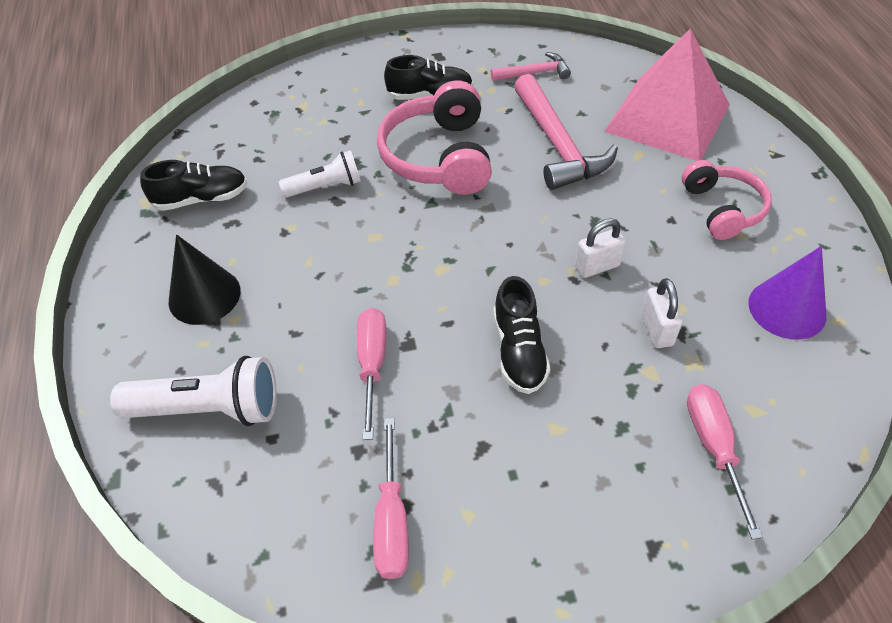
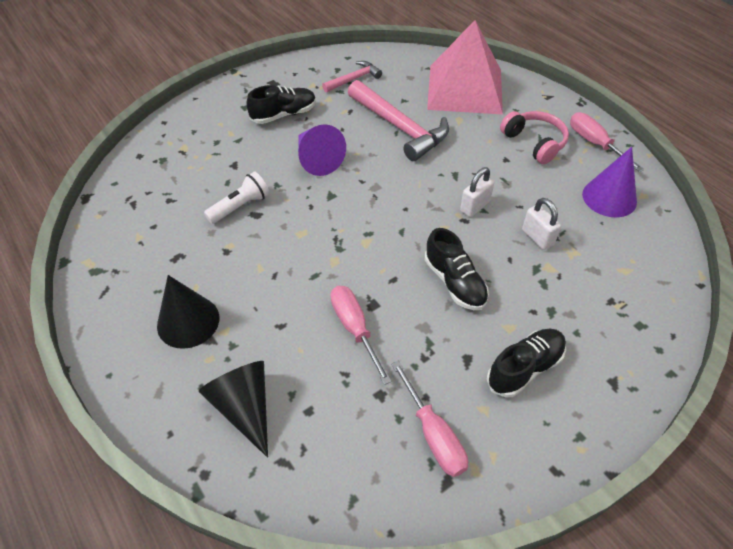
camera: 25 degrees left, 0 degrees up
(202, 199) = (139, 245): black shoe -> black shoe (525, 368)
(209, 409) = (244, 407): white flashlight -> black cone
(439, 157) = (317, 159): pink headphones -> purple cone
(713, 446) = (614, 302): pink screwdriver -> pink screwdriver (594, 143)

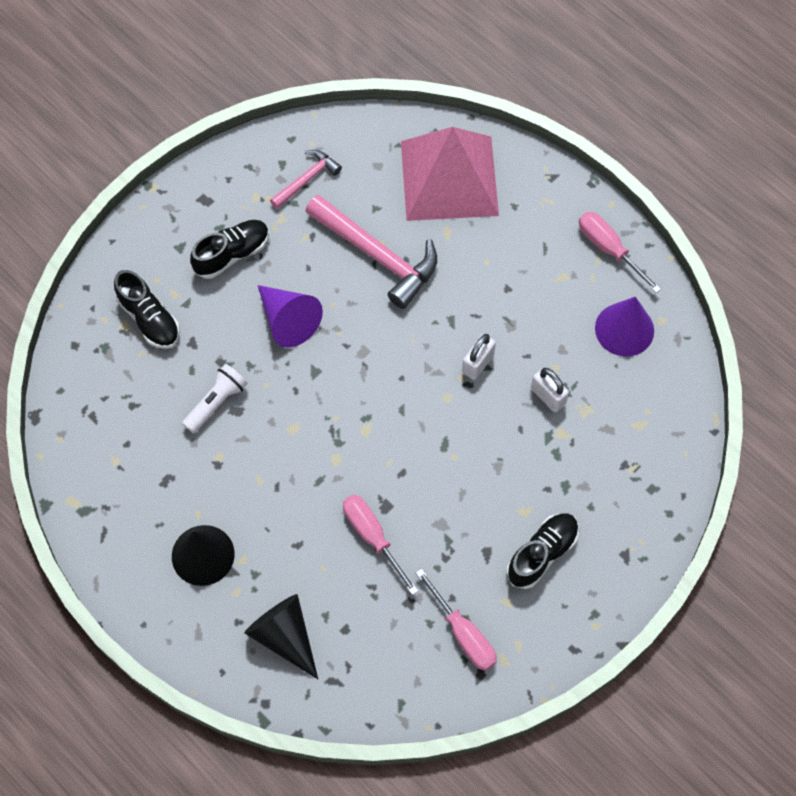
camera: 10 degrees left, 15 degrees up
(454, 282) = (466, 467): black shoe -> black shoe (149, 319)
(534, 143) = (539, 257): pink headphones -> none

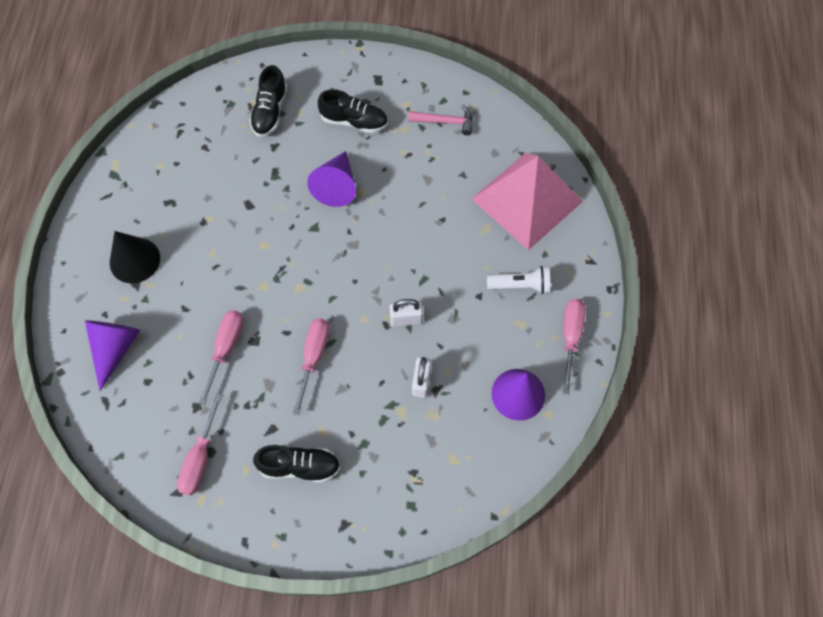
camera: 50 degrees right, 0 degrees up
(216, 402) = (245, 189): white flashlight -> white flashlight (520, 285)
(284, 636) = (115, 348): black cone -> purple cone
(378, 256) = (430, 201): pink hammer -> none
(447, 467) = (313, 357): none -> pink screwdriver

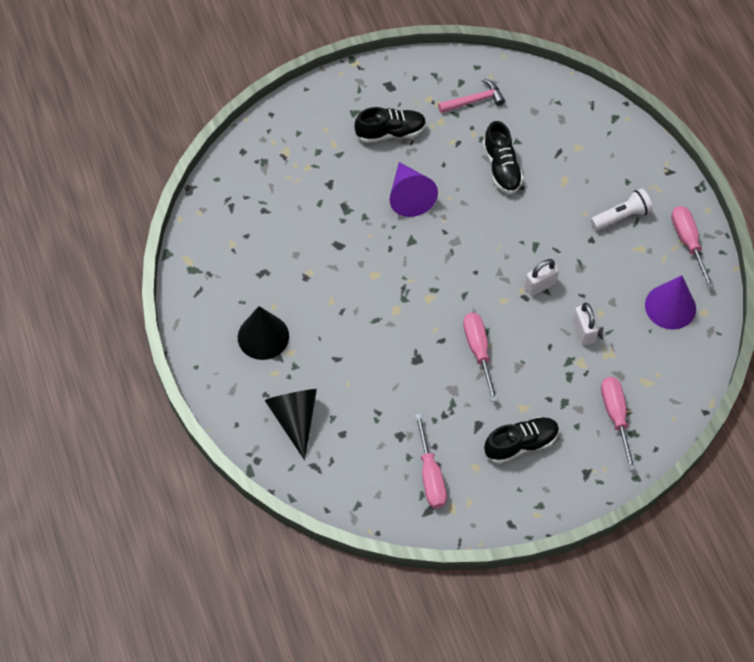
camera: 25 degrees left, 5 degrees down
(115, 348) = (295, 419): purple cone -> black cone
(226, 348) = (396, 376): pink screwdriver -> pink screwdriver (615, 415)
(270, 112) = (306, 154): black shoe -> black shoe (501, 168)
(527, 199) = (585, 141): pink pyramid -> none

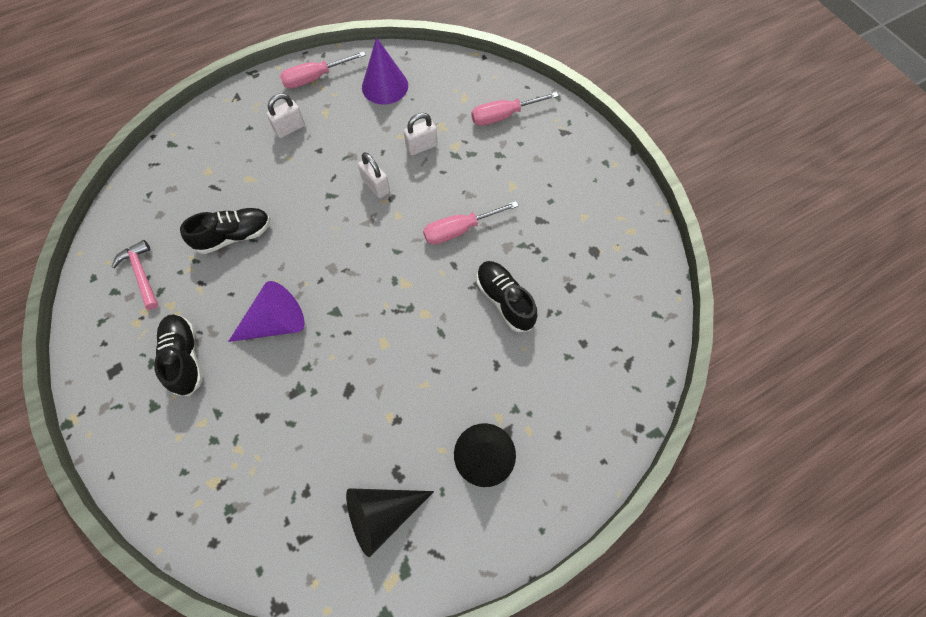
camera: 100 degrees left, 5 degrees up
(295, 419) = (579, 396): black cone -> black cone (382, 514)
(430, 476) = (605, 253): pink screwdriver -> none
(521, 444) = (550, 183): black shoe -> black shoe (504, 300)
(621, 216) = (290, 128): white flashlight -> white padlock

